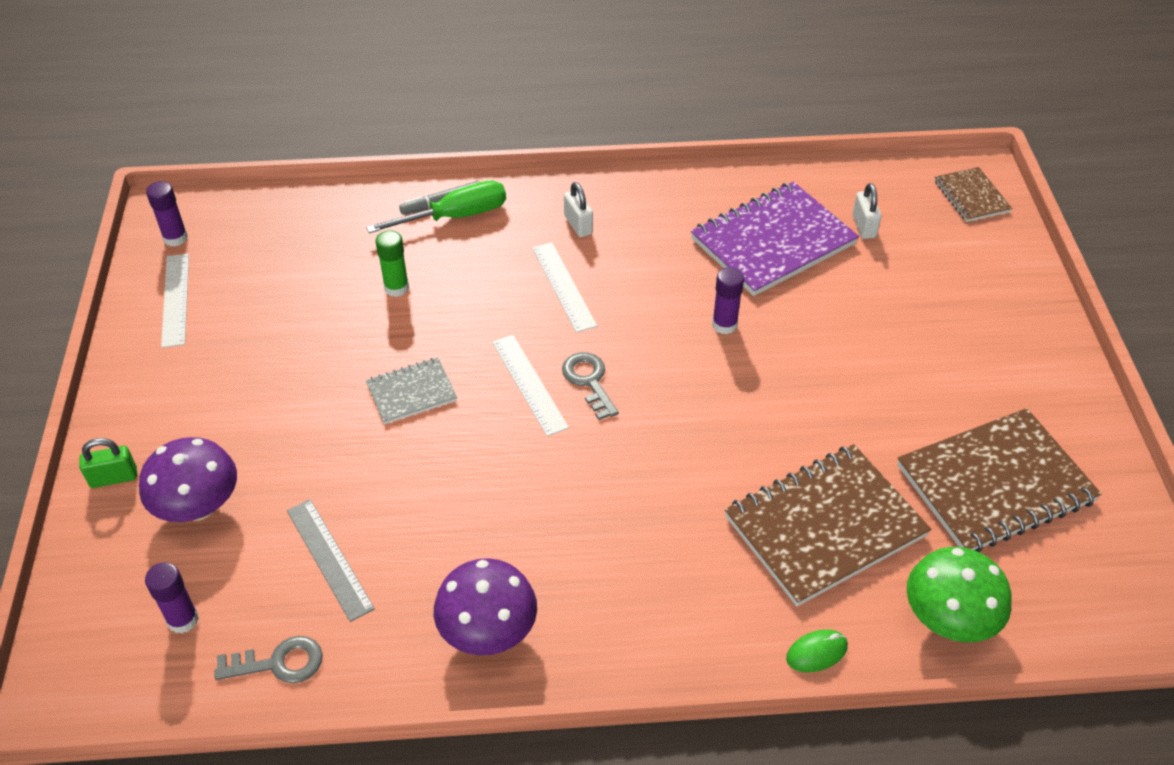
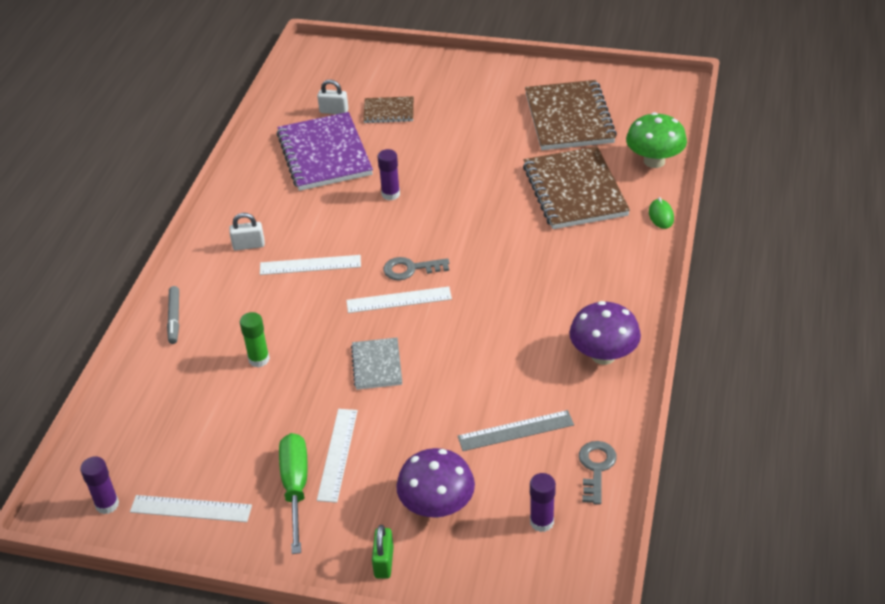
camera: 70 degrees left, 5 degrees down
(265, 395) = (338, 454): none -> white ruler
(455, 216) = (196, 312): green screwdriver -> green screwdriver (295, 487)
(971, 196) = (334, 60): brown notebook -> brown notebook (389, 111)

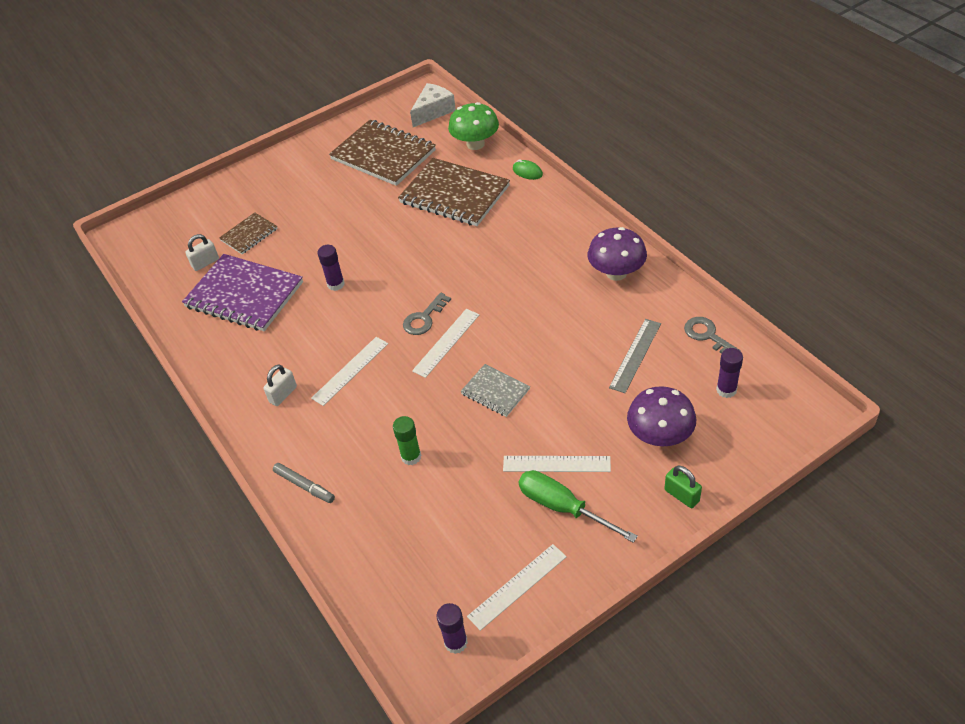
camera: 45 degrees left, 5 degrees up
(338, 454) = (556, 464): white ruler -> white ruler turned 45 degrees counterclockwise
(662, 109) = (433, 111): none -> white cheese

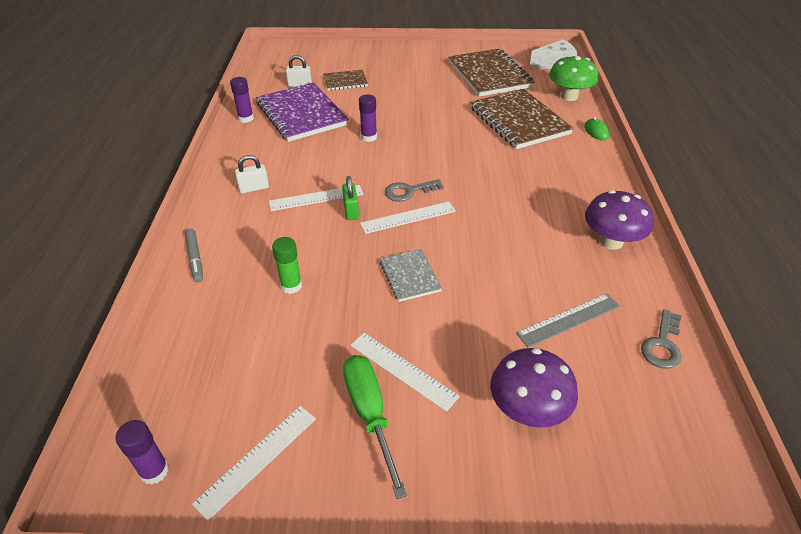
camera: 30 degrees right, 5 degrees down
(517, 586) = (257, 459): white ruler -> white ruler turned 45 degrees counterclockwise
(681, 495) = (499, 487): green padlock -> green padlock (351, 211)
(707, 336) = (662, 344): grey key -> grey key turned 150 degrees counterclockwise
(726, 390) = (641, 409): purple glue stick -> purple glue stick (246, 118)

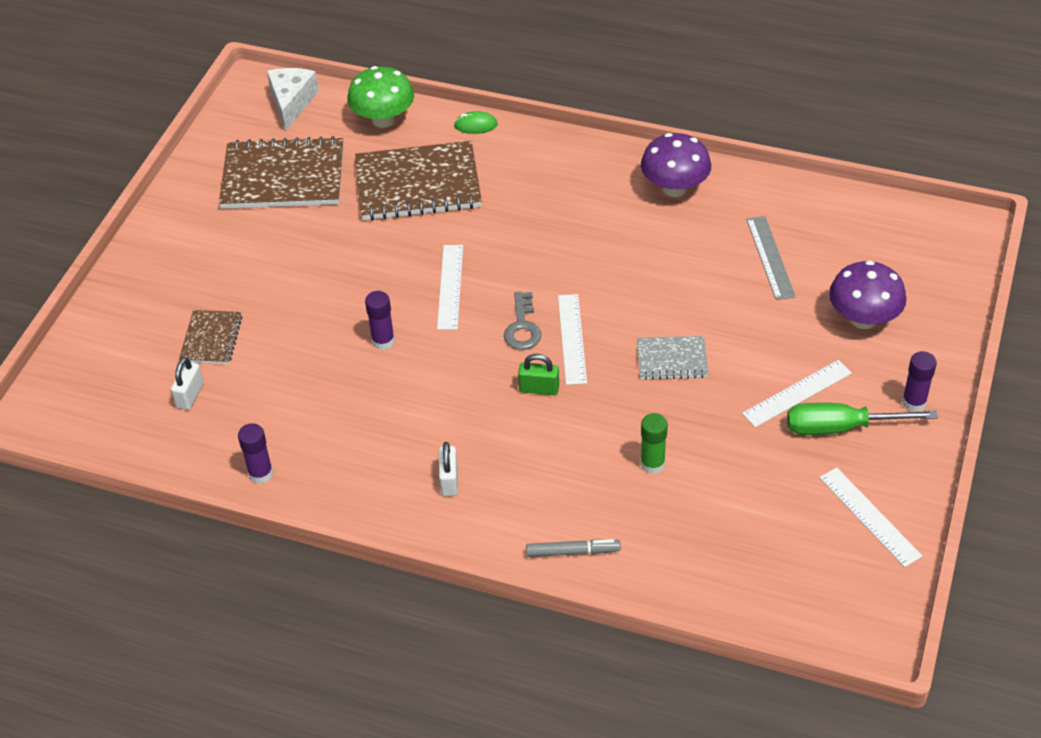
camera: 70 degrees left, 5 degrees up
(154, 471) = (865, 595): purple glue stick -> purple glue stick (914, 402)
(301, 114) = (283, 405): purple notebook -> none
(316, 198) = (498, 418): white ruler -> white ruler (450, 287)
(662, 344) = (817, 207): grey key -> none

